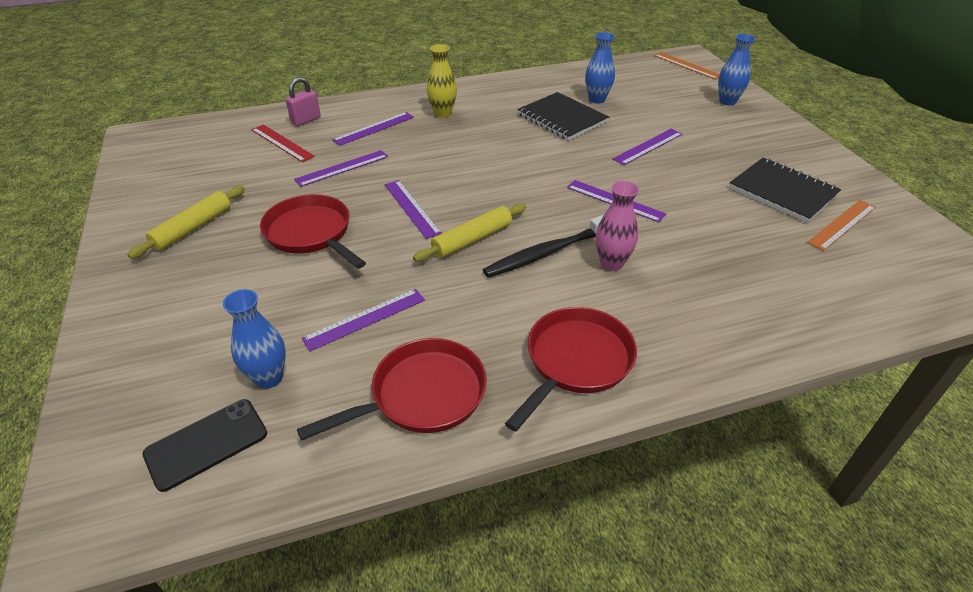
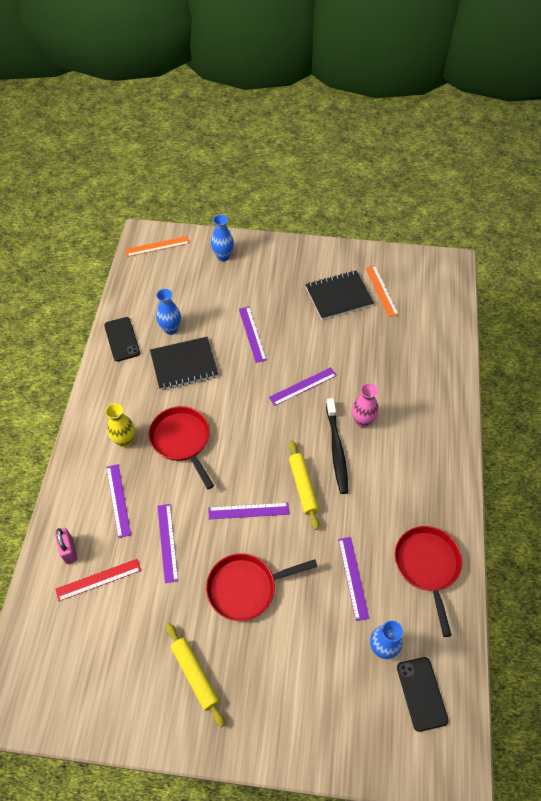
camera: 65 degrees left, 15 degrees up
(556, 80) = (122, 339): none -> black phone
(575, 362) = (432, 479): red pan -> red pan (182, 440)

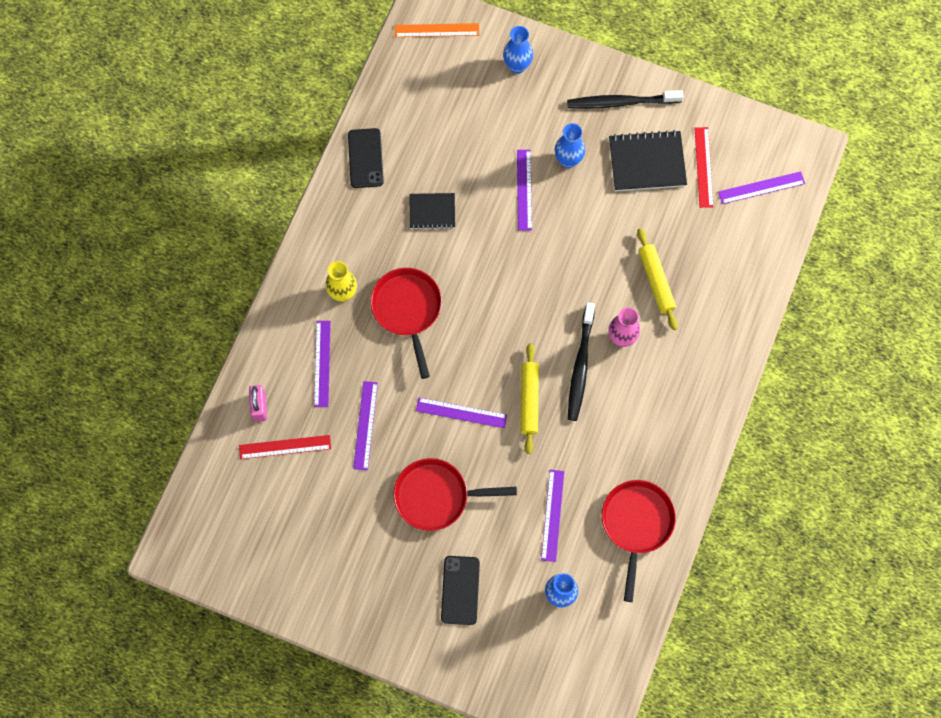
camera: 15 degrees right, 15 degrees up
(171, 329) = (427, 158): blue vase -> blue vase (568, 160)
(184, 364) = (432, 211): black notebook -> black notebook, size x0.62
(195, 675) = (363, 570): yellow rolling pin -> yellow rolling pin (656, 281)
(303, 386) = (565, 276): purple ruler -> purple ruler (761, 187)
(306, 263) = (621, 102): none -> black toothbrush
(381, 290) = (703, 167): orange ruler -> red ruler
(421, 693) = (584, 648): black phone -> black phone (460, 590)

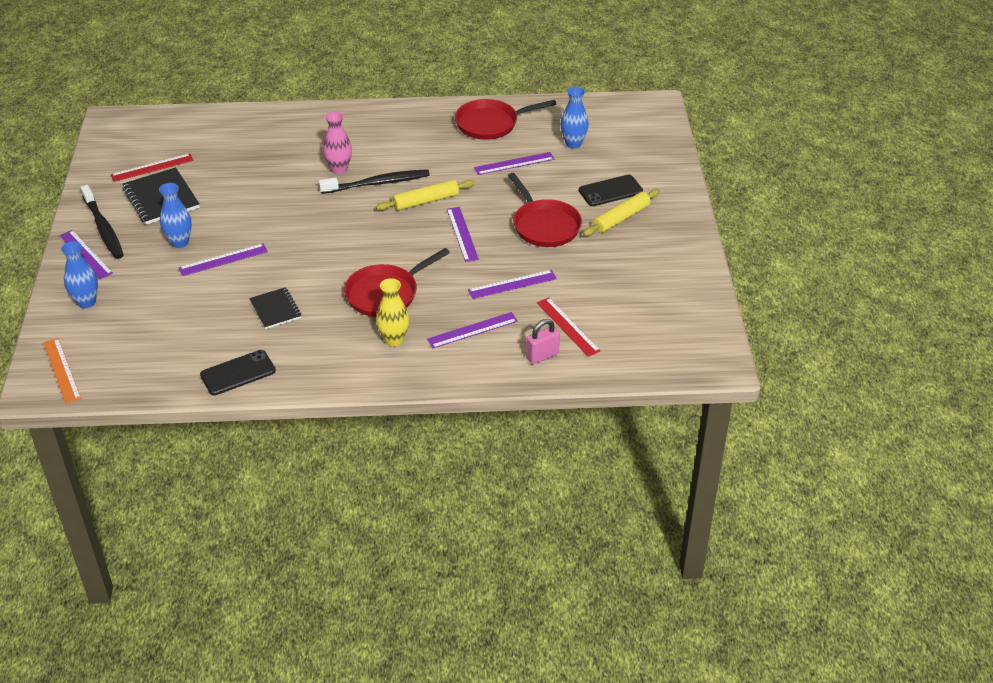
camera: 115 degrees left, 30 degrees down
(656, 281) = (276, 165): yellow rolling pin -> yellow rolling pin (621, 218)
(761, 187) = (159, 135): purple ruler -> purple ruler (86, 254)

